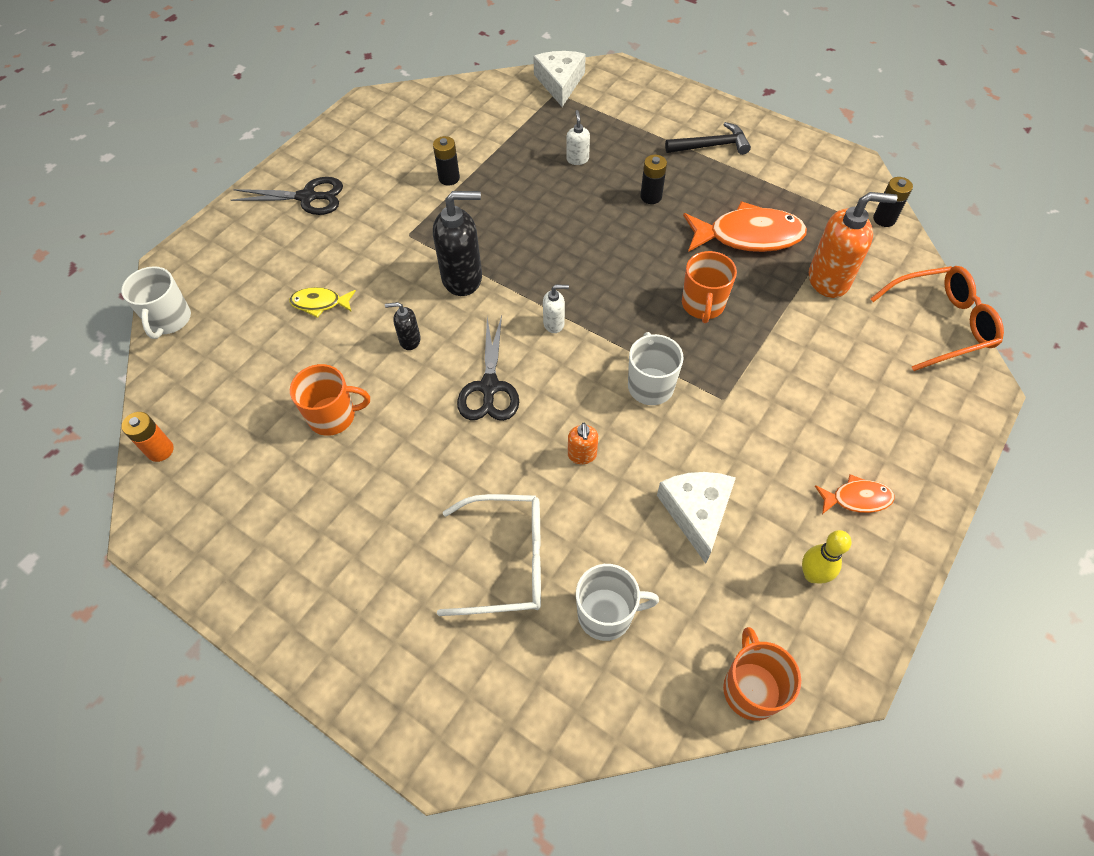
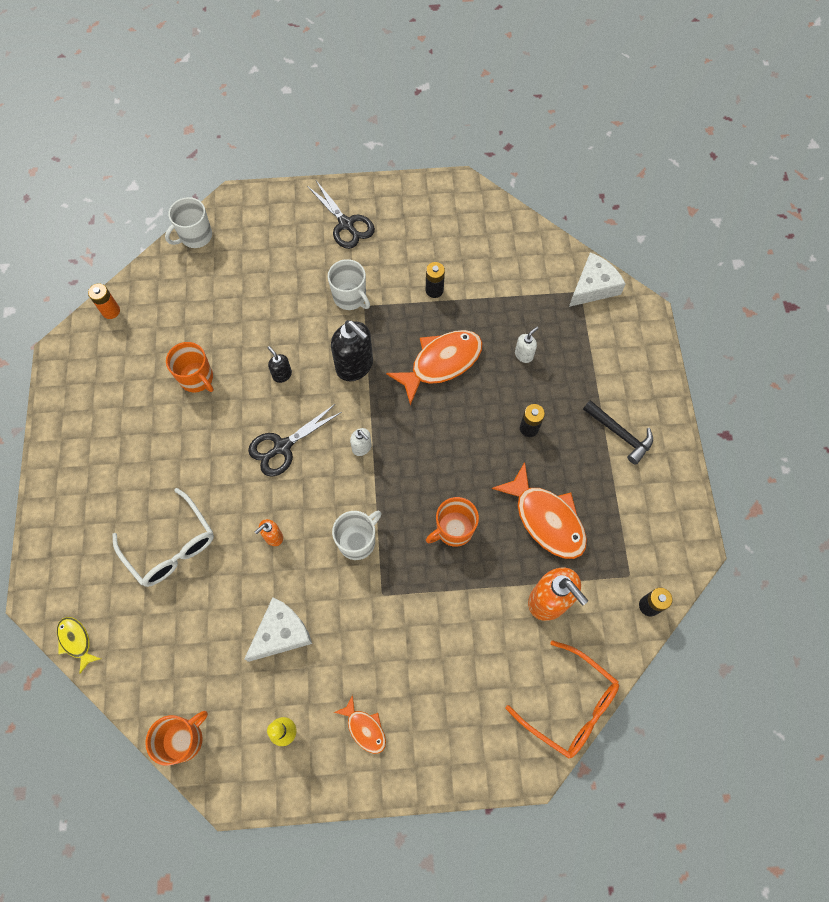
camera: 50 degrees right, 10 degrees up
(320, 303) = (270, 303): yellow fish -> yellow fish (76, 641)
(527, 216) = (441, 363): none -> orange fish
(606, 614) = (175, 626): white mug -> white mug (350, 297)

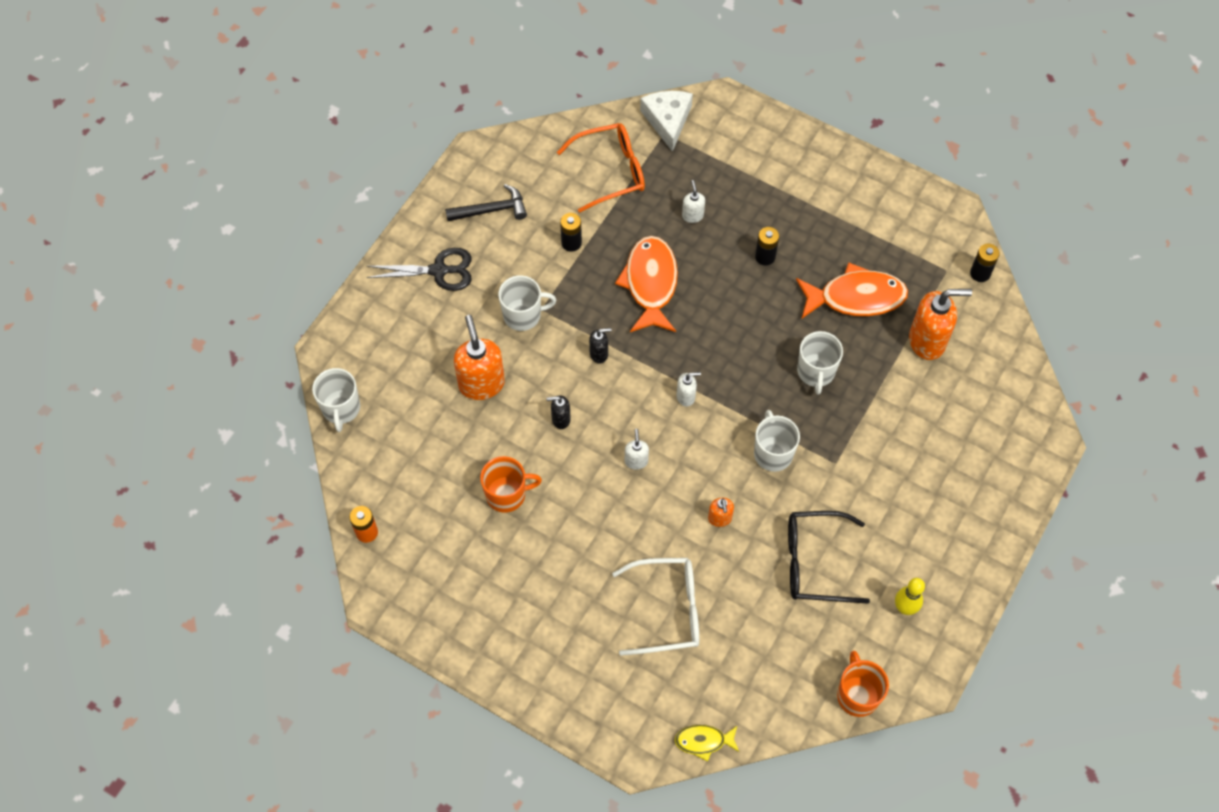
camera: 55 degrees left, 5 degrees down
(275, 307) = (481, 384): none -> orange soap dispenser
(281, 633) = (814, 562): white cheese -> black glasses
(282, 447) = (636, 461): black scissors -> white soap dispenser
(355, 366) = (599, 354): black soap dispenser -> black soap dispenser, size x0.50
(364, 728) = (941, 544): orange fish -> none
(454, 529) = (816, 372): orange mug -> white mug
(570, 705) = (1021, 382): orange glasses -> orange glasses (611, 171)
(620, 434) = (820, 194): black hammer -> black hammer (491, 210)

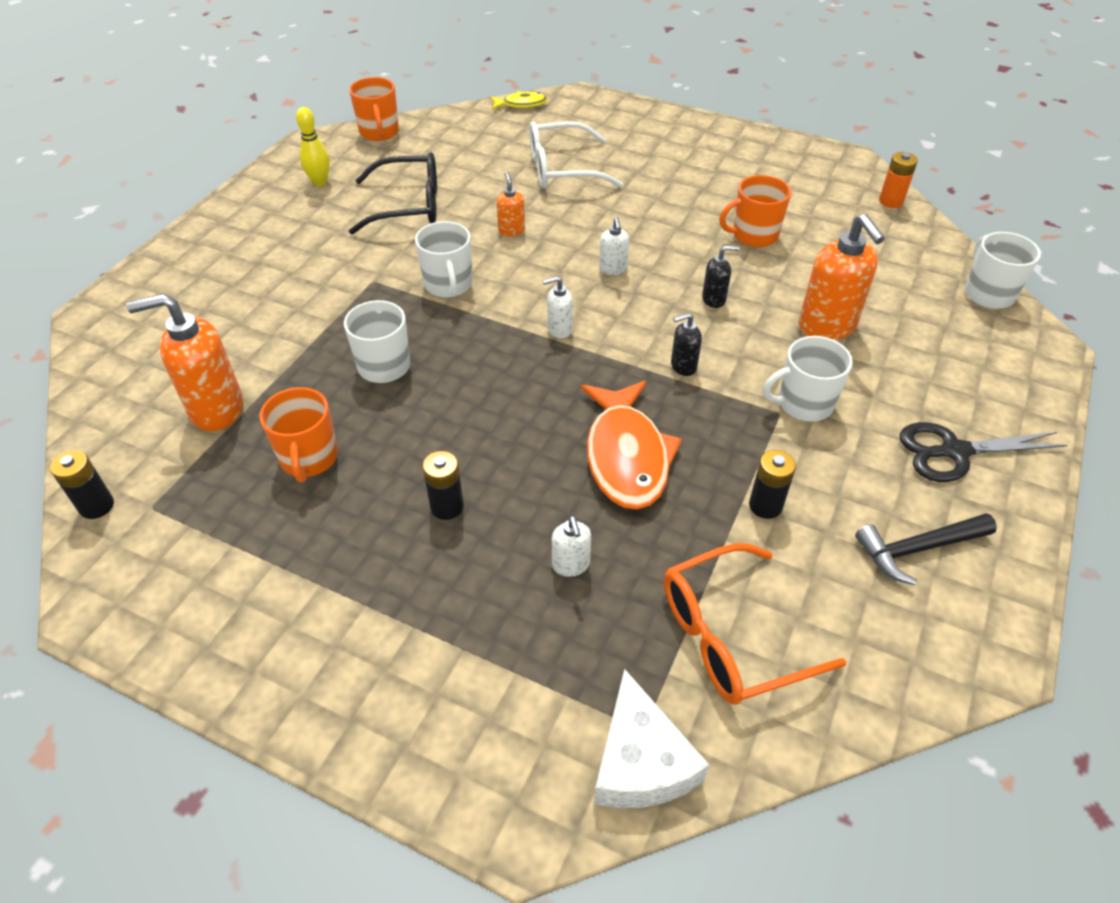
camera: 175 degrees right, 15 degrees down
(856, 297) = (309, 458): orange fish -> orange mug

